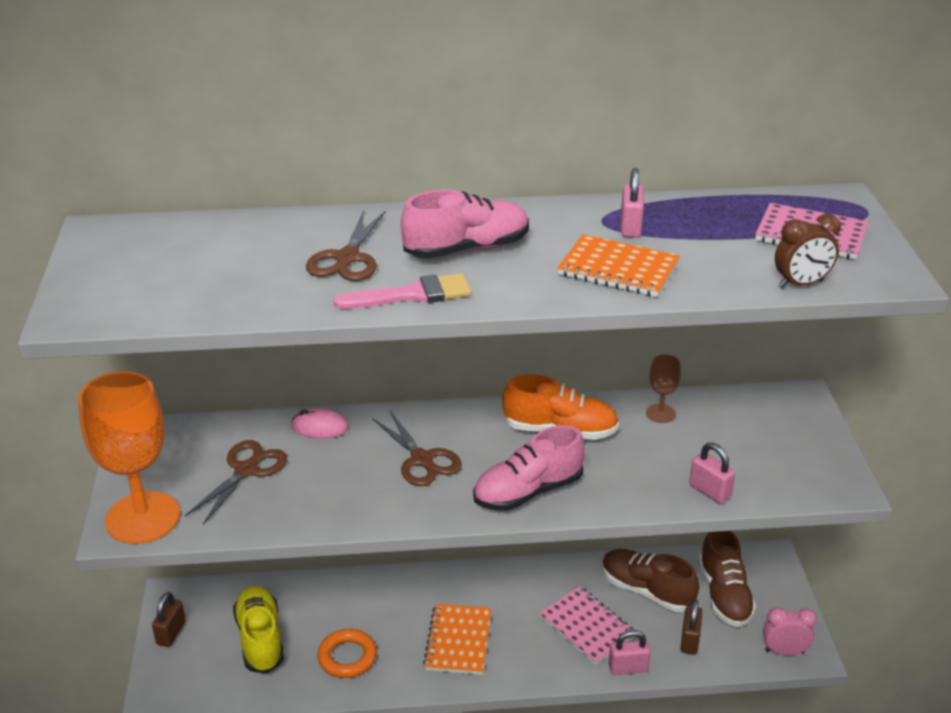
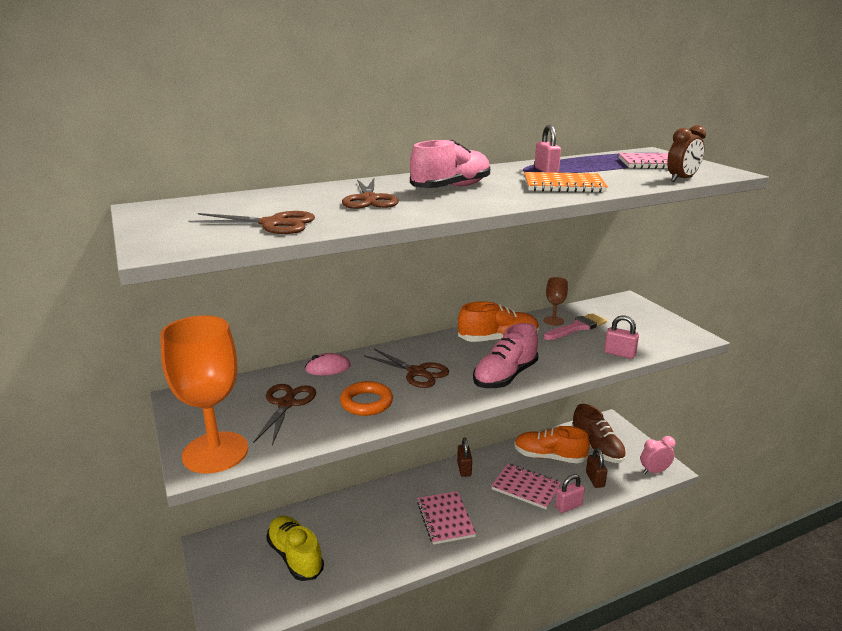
camera: 20 degrees left, 10 degrees down
(171, 633) = (218, 572): brown padlock -> brown padlock (464, 469)
(207, 291) = (273, 224): none -> brown scissors
(347, 657) = (370, 551): orange ring -> orange ring (366, 402)
(412, 295) = (439, 208): pink brush -> pink brush (577, 327)
(458, 641) = (445, 519): orange notebook -> pink notebook
(646, 590) = (549, 457): brown shoe -> orange shoe

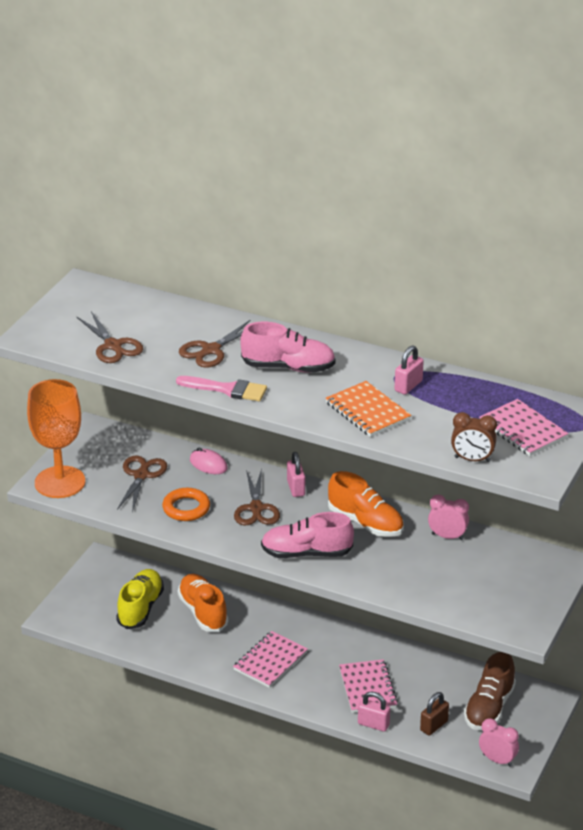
camera: 50 degrees right, 10 degrees up
(286, 404) = (141, 475): brown scissors -> brown scissors turned 45 degrees counterclockwise
(464, 469) = (347, 639): brown padlock -> none
(549, 457) = (433, 682): orange shoe -> orange shoe (203, 612)
(553, 321) = (447, 536): brown goblet -> pink clock
(577, 327) = (452, 555): pink brush -> pink brush (227, 389)
(619, 354) = (428, 597): pink padlock -> pink padlock (296, 488)

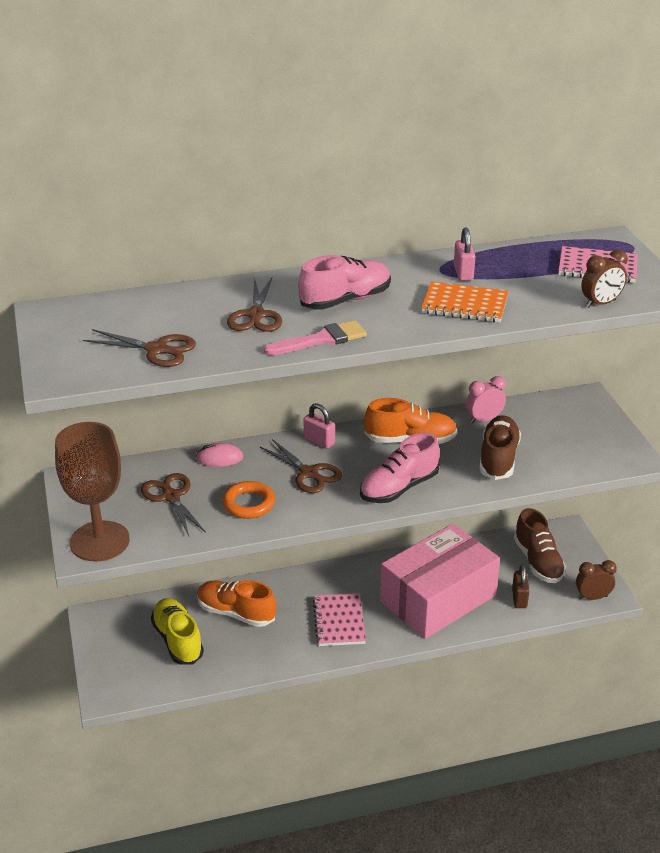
camera: 40 degrees left, 0 degrees up
(60, 482) = (99, 541): orange goblet -> brown goblet
(368, 688) = (438, 598): pink notebook -> pink box
(373, 724) = (477, 624): pink padlock -> none
(414, 572) = (498, 458): none -> brown shoe
(497, 760) = (592, 597): pink clock -> brown clock

